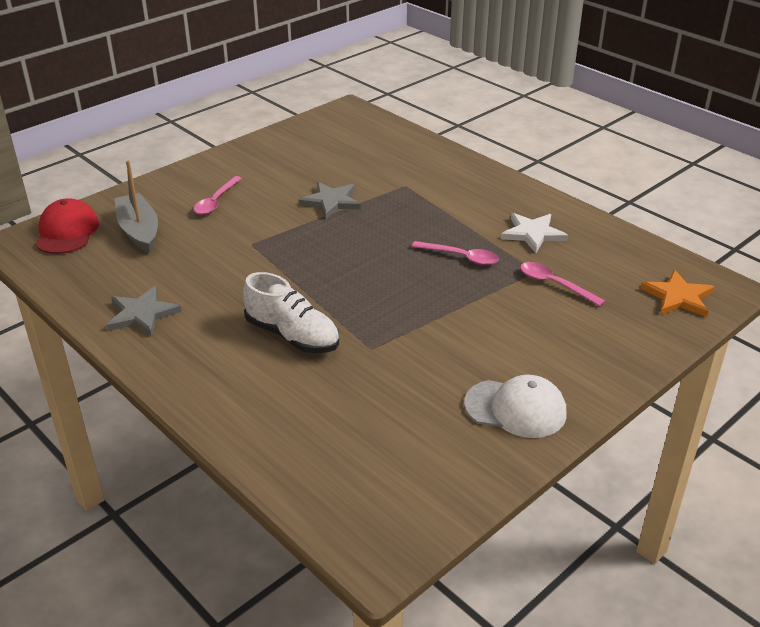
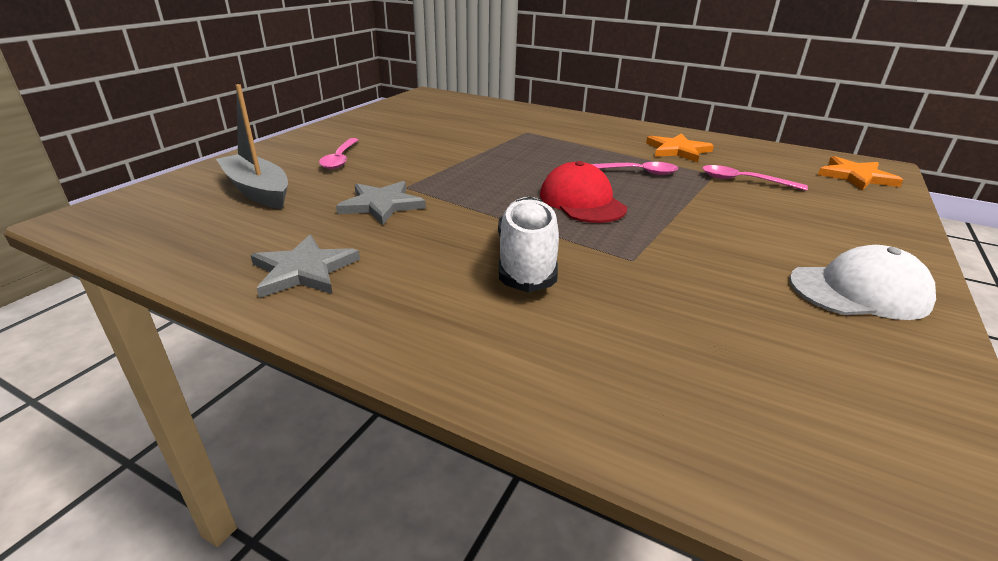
camera: 20 degrees left, 5 degrees down
(67, 232) = (156, 202): red cap -> red cap (582, 201)
(292, 336) = (526, 262): white shoe -> white shoe turned 105 degrees counterclockwise
(331, 202) = (466, 148): grey star -> grey star (381, 205)
(533, 234) = (678, 150): white star -> orange star

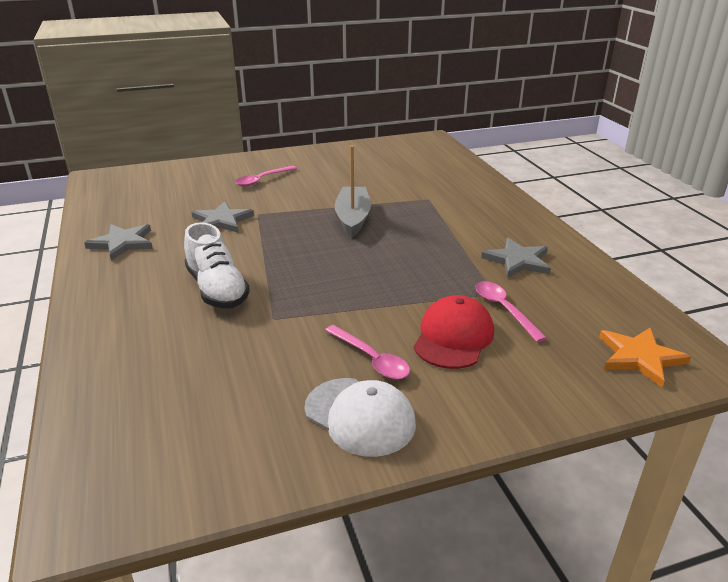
camera: 45 degrees right, 0 degrees up
(258, 191) = (185, 187): grey boat -> grey boat (353, 218)
(526, 262) = (217, 289): white shoe -> white shoe turned 105 degrees clockwise
(582, 201) = (335, 268): red cap -> red cap (453, 337)
(635, 172) = (428, 264): pink spoon -> pink spoon (371, 359)
(678, 150) = (518, 261): orange star -> grey star

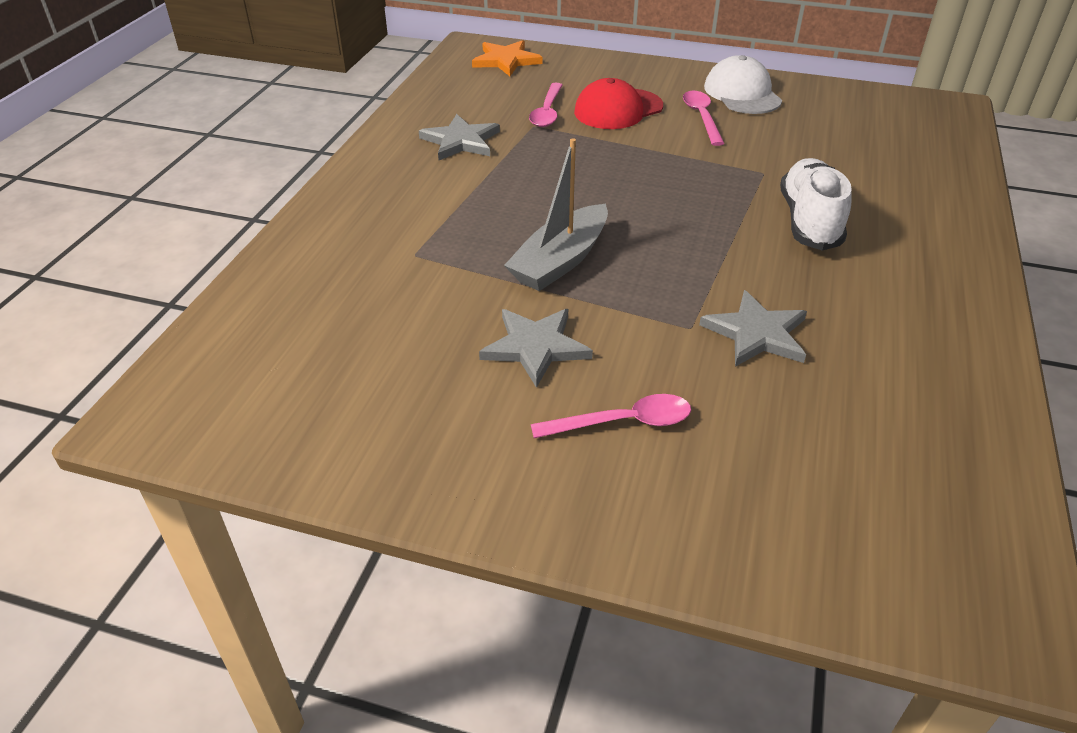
camera: 145 degrees left, 10 degrees up
(122, 243) = (931, 345): grey star -> grey star (535, 347)

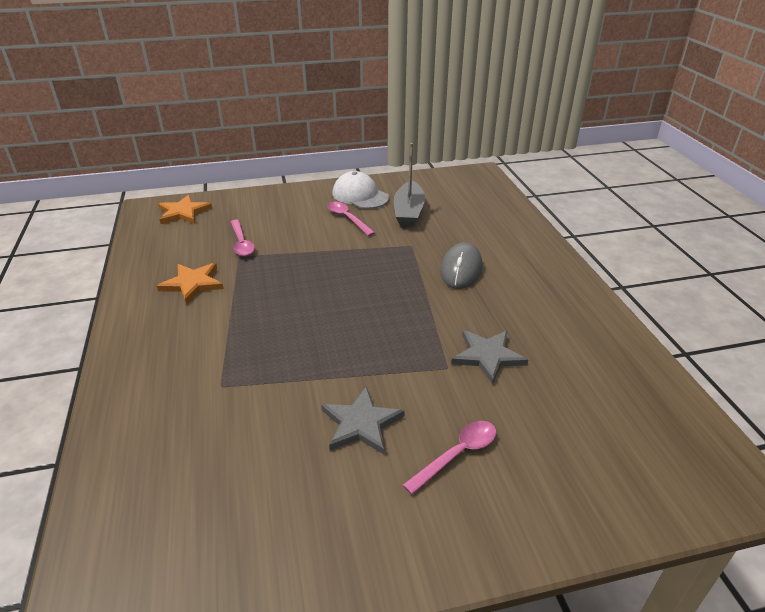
camera: 30 degrees left, 5 degrees down
(461, 141) = (193, 284): grey star -> orange star
(560, 261) = (331, 351): grey boat -> grey boat (408, 212)
(618, 109) = (289, 228): red cap -> none
(809, 221) = (461, 269): white shoe -> grey mouse

